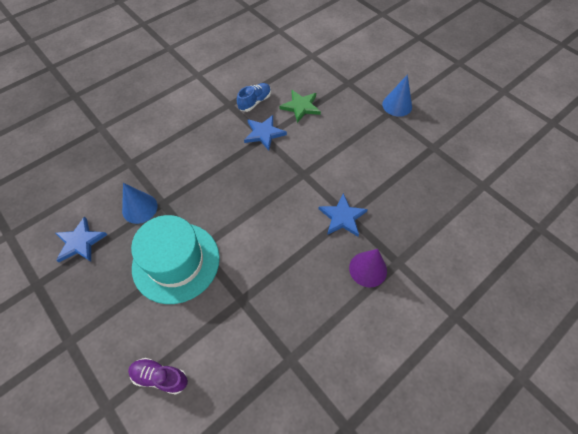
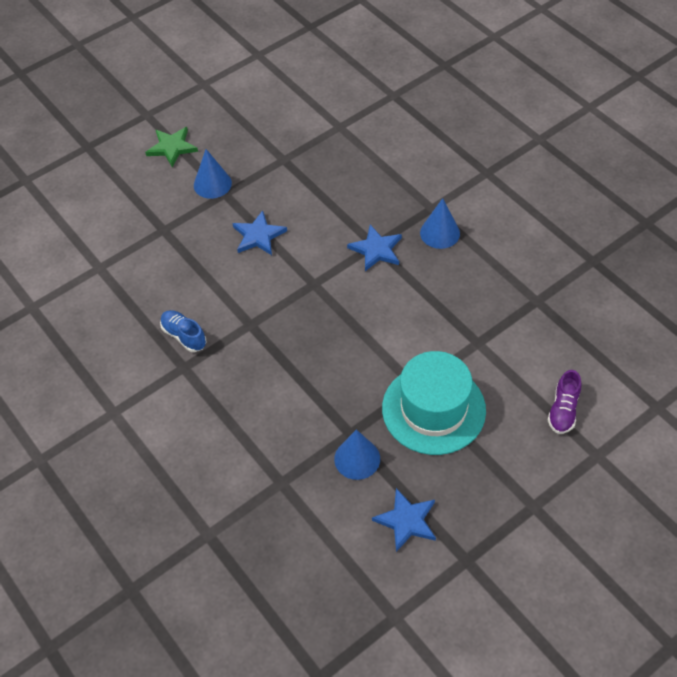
camera: 85 degrees left, 5 degrees down
(264, 133) = (244, 324): blue star -> blue star (258, 236)
(301, 107) = (201, 283): green star -> green star (172, 147)
(368, 269) = (440, 233): purple cone -> blue cone

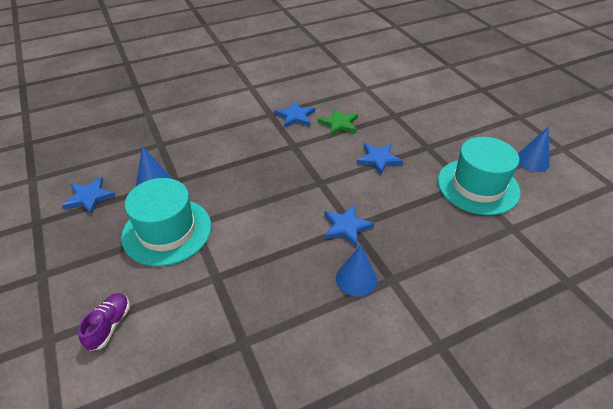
camera: 100 degrees right, 10 degrees down
(172, 147) = (481, 125): green star -> green star (339, 124)
(184, 336) = (295, 116): blue shoe -> blue star
(212, 184) = (439, 142): blue cone -> blue cone (532, 161)
(284, 150) = (478, 186): none -> turquoise hat
(563, 410) = (109, 325): purple shoe -> purple shoe turned 75 degrees clockwise

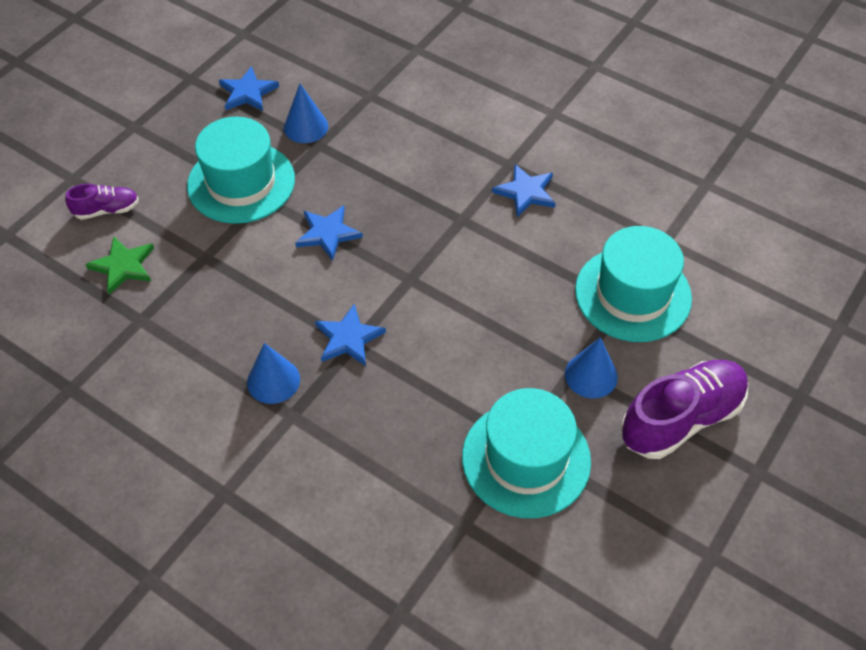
camera: 60 degrees right, 10 degrees up
(339, 124) = (547, 247): green star -> green star (123, 266)
(378, 159) = (501, 322): blue star -> blue star (328, 234)
(391, 110) = (633, 294): none -> turquoise hat
(477, 125) = (681, 419): none -> purple shoe
(532, 161) = (641, 517): blue cone -> blue cone (591, 375)

